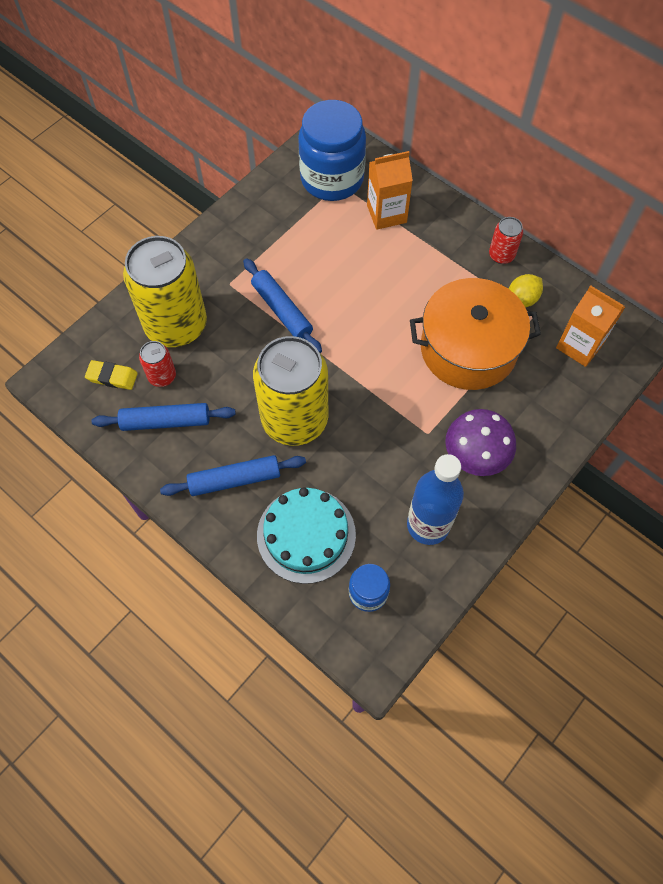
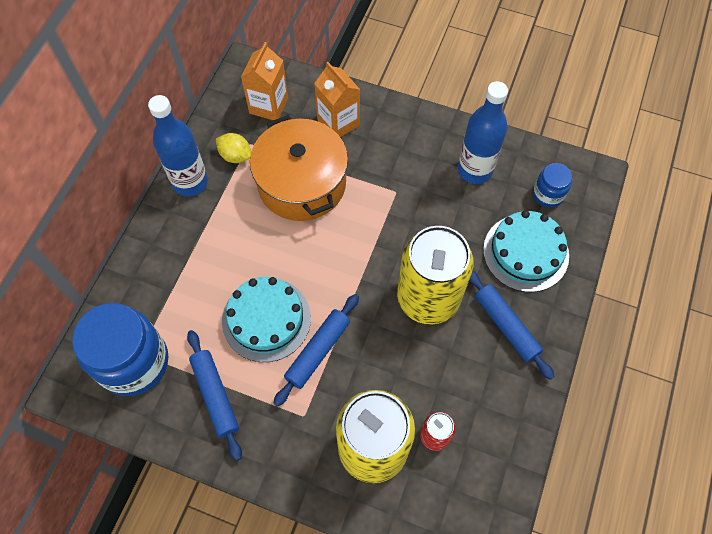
camera: 110 degrees left, 0 degrees up
(112, 377) = (456, 487): yellow eraser -> none
(166, 421) = (479, 410): blue rolling pin -> blue rolling pin (215, 395)
(330, 280) = (266, 319): none -> turquoise cake
(386, 214) = (168, 294): orange carton -> orange carton (338, 122)
(476, 454) = (399, 153): purple mushroom -> none
(501, 255) = (190, 182): red can -> blue bottle

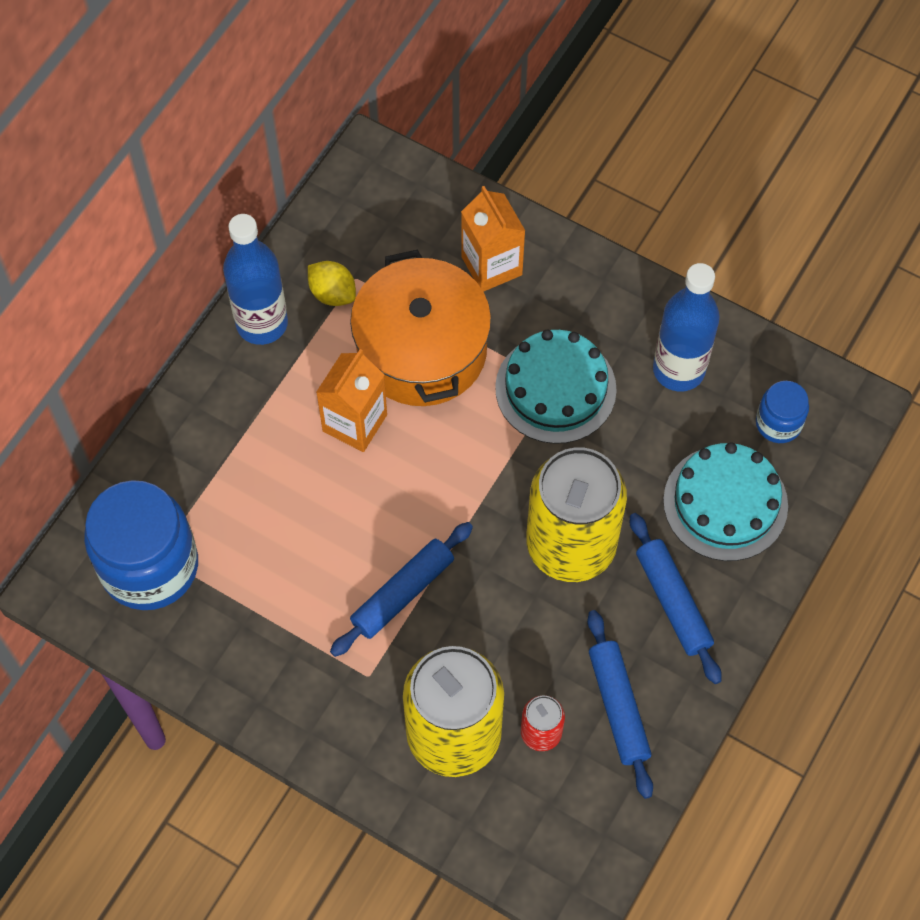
camera: 10 degrees right, 0 degrees up
(215, 395) = (253, 629): blue rolling pin -> blue rolling pin (618, 707)
(266, 319) = (339, 537): turquoise cake -> turquoise cake (555, 388)
(268, 105) = (393, 223): orange carton -> orange carton (355, 423)

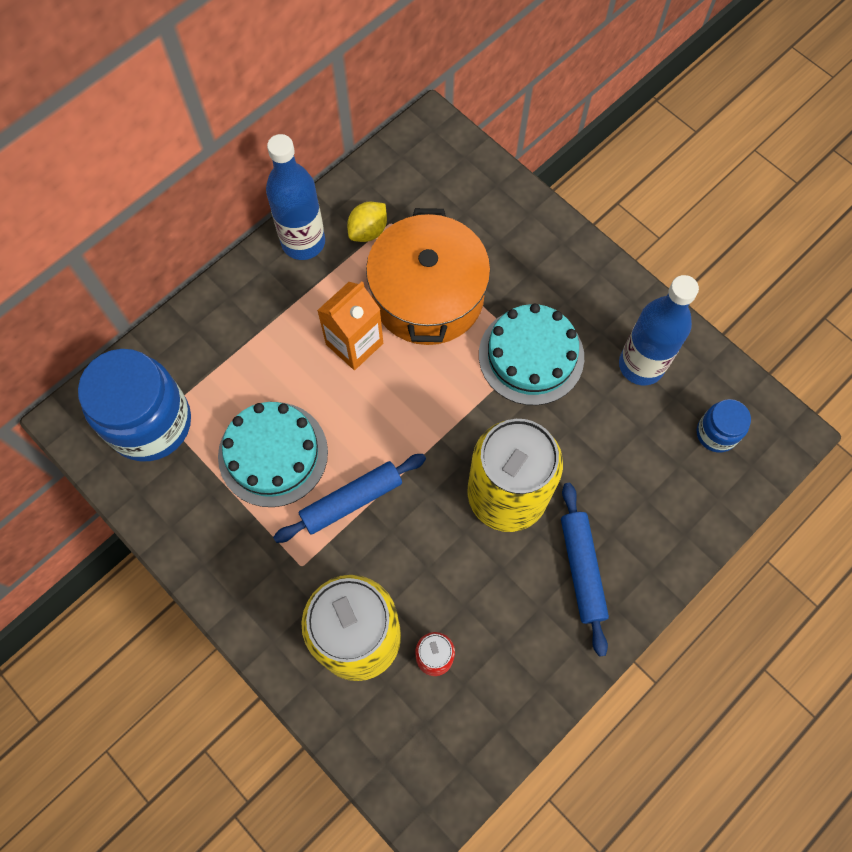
camera: 15 degrees right, 5 degrees up
(332, 293) = (368, 231): yellow lemon -> yellow lemon turned 75 degrees clockwise
(491, 266) = (506, 239): orange carton -> none
(618, 707) = (508, 652): blue rolling pin -> none
(725, 503) = (651, 492): turquoise cake -> turquoise cake (273, 454)

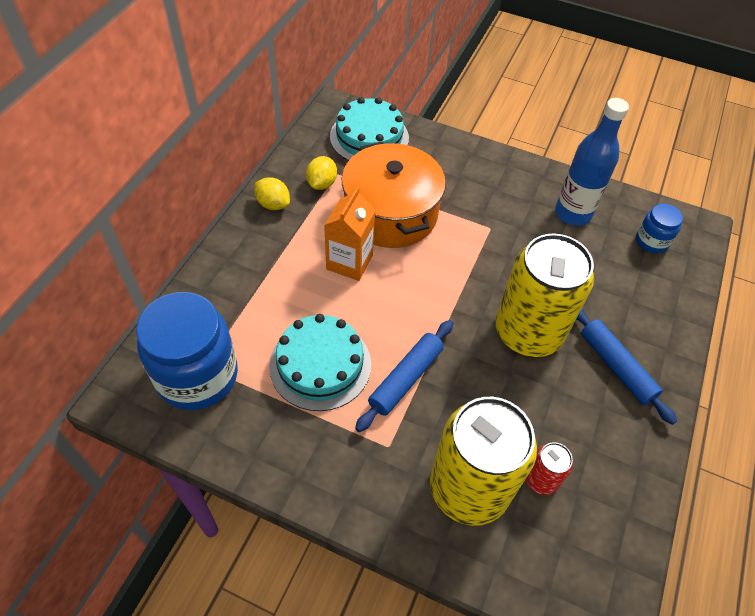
camera: 25 degrees left, 15 degrees down
(303, 242) = (273, 204): blue bottle -> yellow lemon
(531, 356) = (490, 230): turquoise cake -> turquoise cake (369, 137)

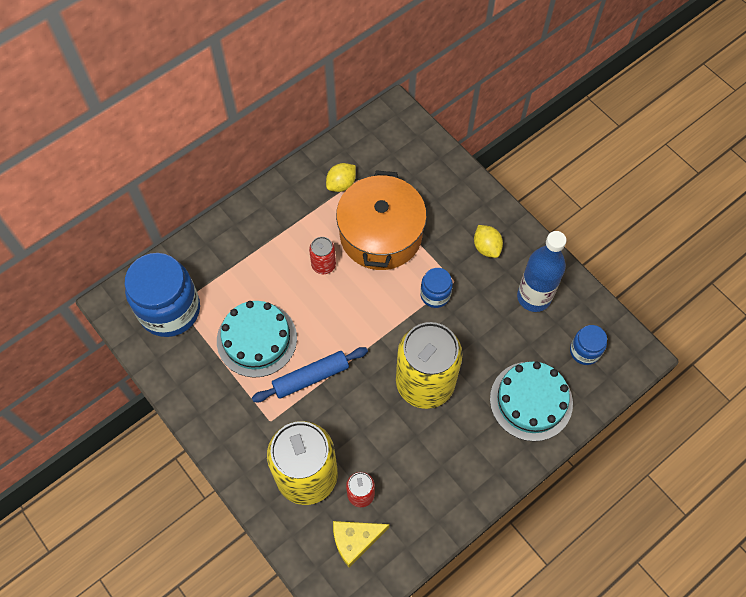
camera: 30 degrees right, 10 degrees up
(273, 204) = (293, 189): yellow lemon -> yellow lemon (486, 247)
(349, 262) = (323, 265): orange carton -> red can
(369, 137) = (405, 153): turquoise cake -> turquoise cake (531, 401)
(480, 246) = (435, 295): none -> blue jar
(570, 536) = (355, 540): none -> yellow cheese
(616, 366) = (475, 441): blue rolling pin -> none

